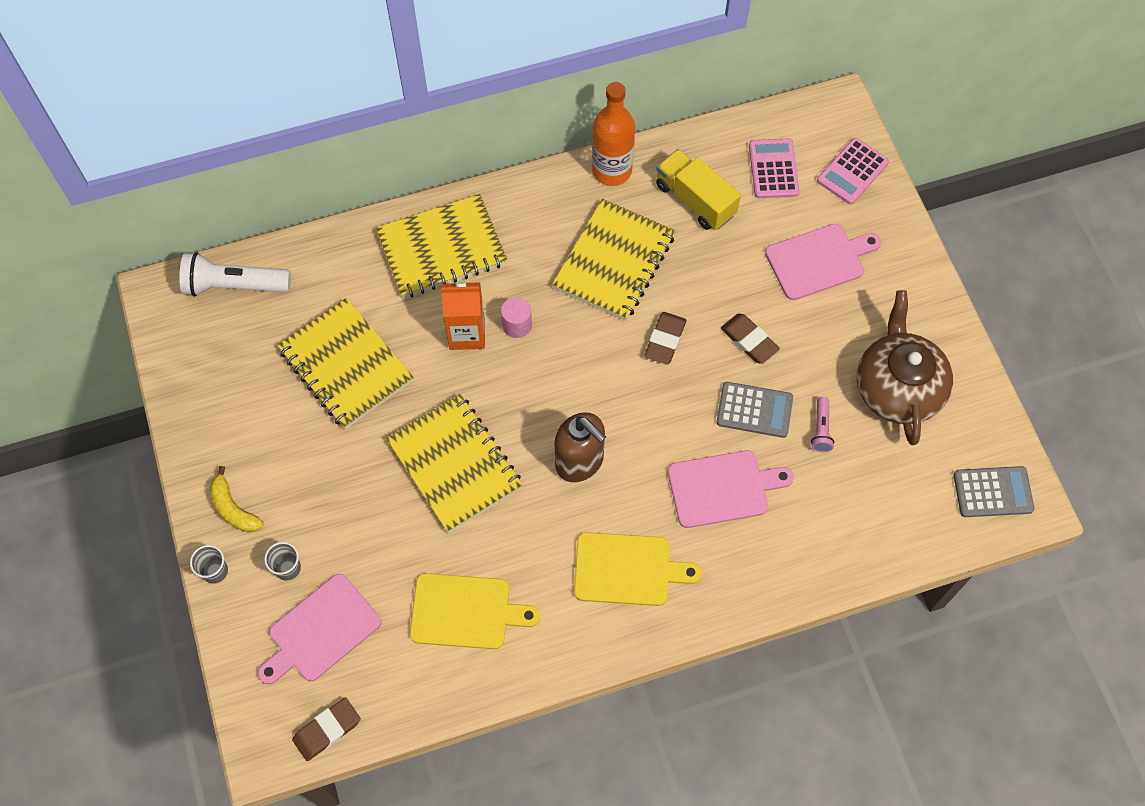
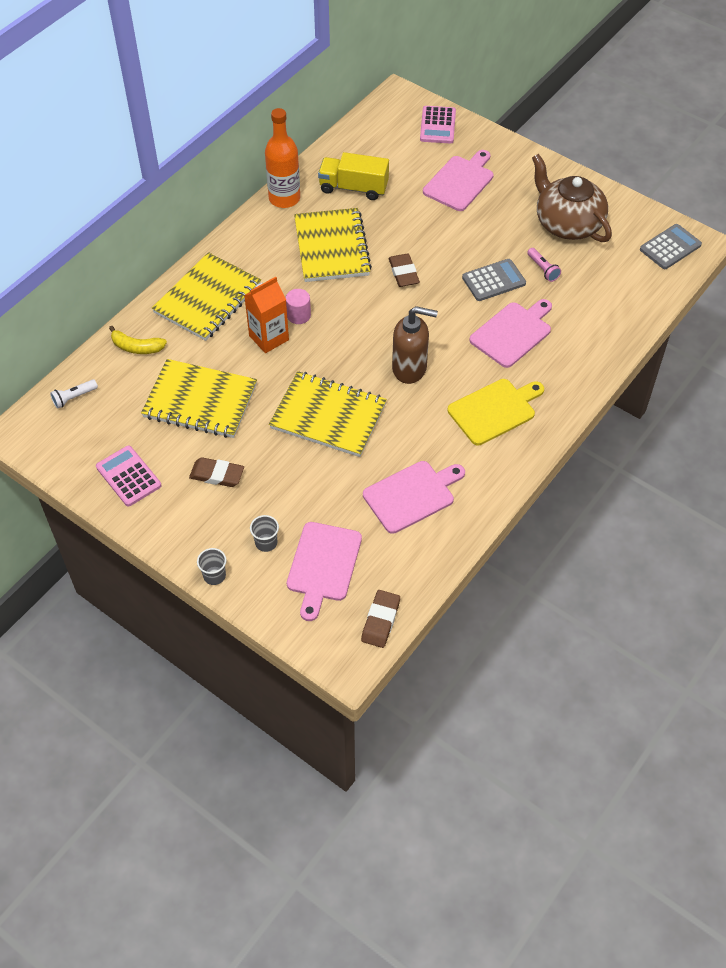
camera: 35 degrees left, 10 degrees down
(233, 508) = (194, 530): yellow banana -> yellow banana (137, 347)
(234, 285) = (74, 397): white flashlight -> white flashlight, size x0.51
(465, 611) = (412, 495): yellow cutting board -> pink cutting board
(749, 340) = (456, 245): brown eraser -> brown eraser (217, 474)
(773, 169) = (388, 147): pink calculator -> pink calculator (128, 476)

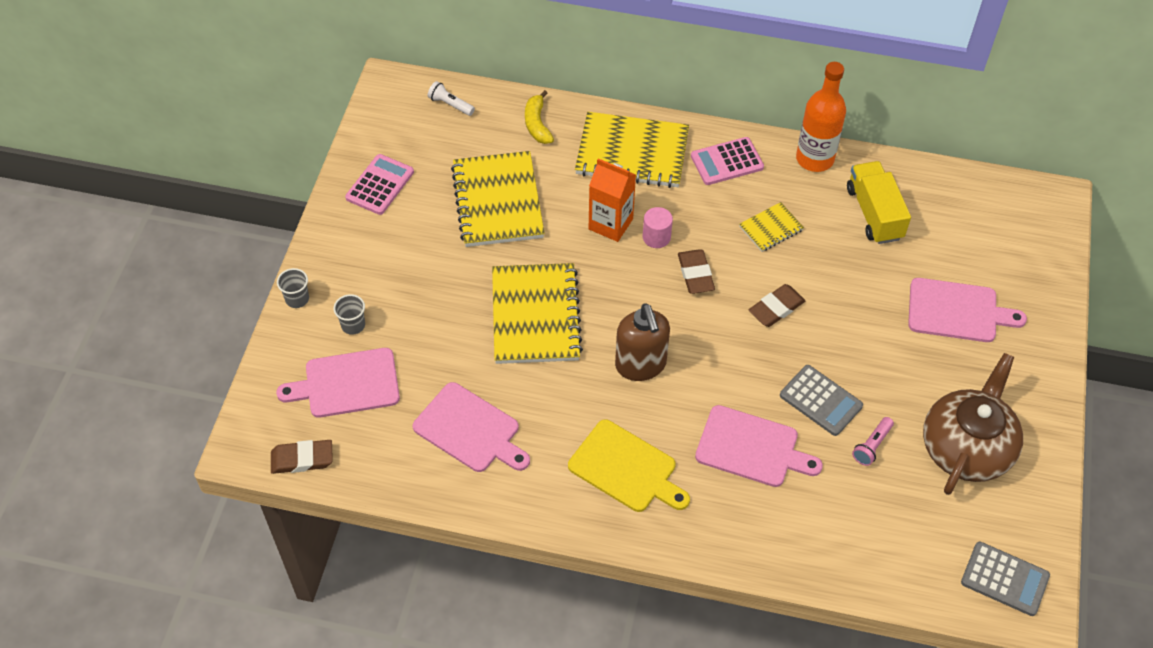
camera: 65 degrees right, 0 degrees up
(217, 474) = (415, 252): brown eraser -> brown eraser (695, 274)
(332, 247) = (771, 228): yellow notebook -> yellow notebook, size x0.48
(437, 125) = (1035, 255): pink calculator -> pink calculator (727, 162)

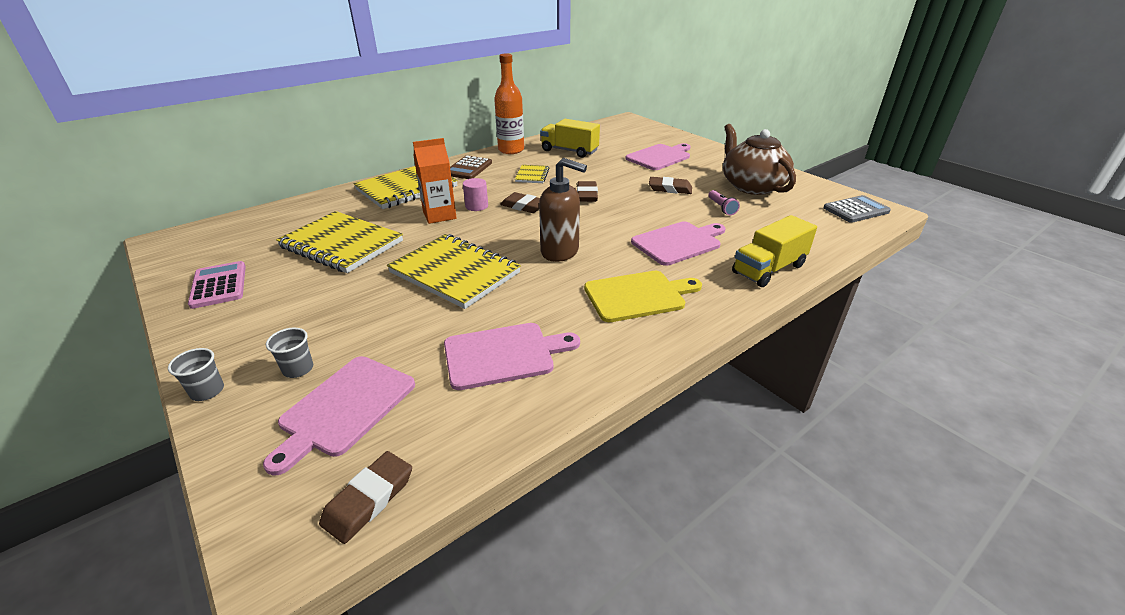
camera: 50 degrees left, 20 degrees down
(450, 105) = (236, 226): white flashlight -> none
(537, 124) = (322, 206): yellow banana -> none
(727, 162) = (468, 168): pink calculator -> brown calculator
(771, 548) = (769, 269): none -> yellow truck
(820, 401) = (670, 209): grey calculator -> none
(872, 373) = (670, 189): none -> brown eraser

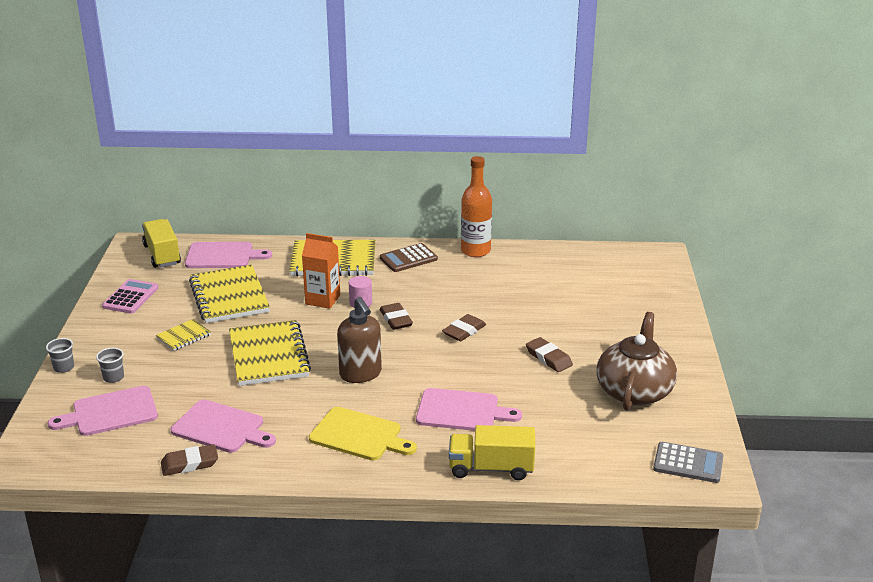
camera: 40 degrees right, 5 degrees down
(369, 499) = (73, 463): brown eraser -> brown eraser (189, 464)
(532, 175) = (450, 289): yellow notebook -> yellow notebook (184, 336)
(569, 151) = (527, 274): yellow truck -> yellow truck (162, 255)
(659, 157) = (605, 318): pink cutting board -> pink cutting board (222, 256)
(721, 208) = (559, 398): pink flashlight -> none

